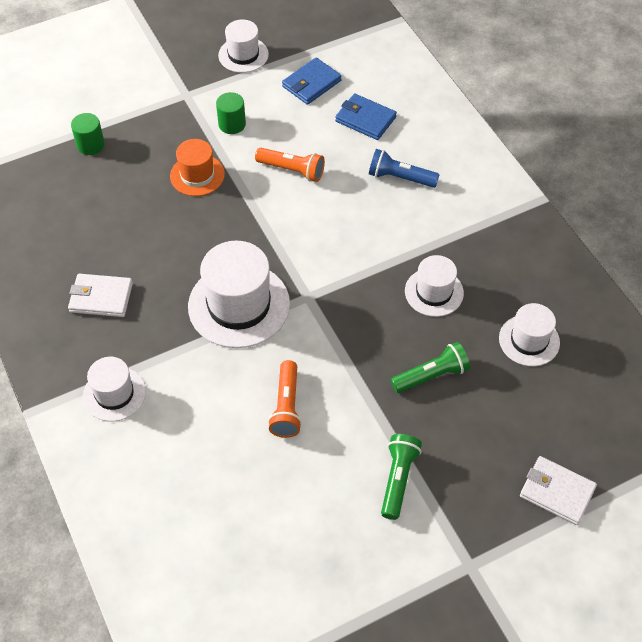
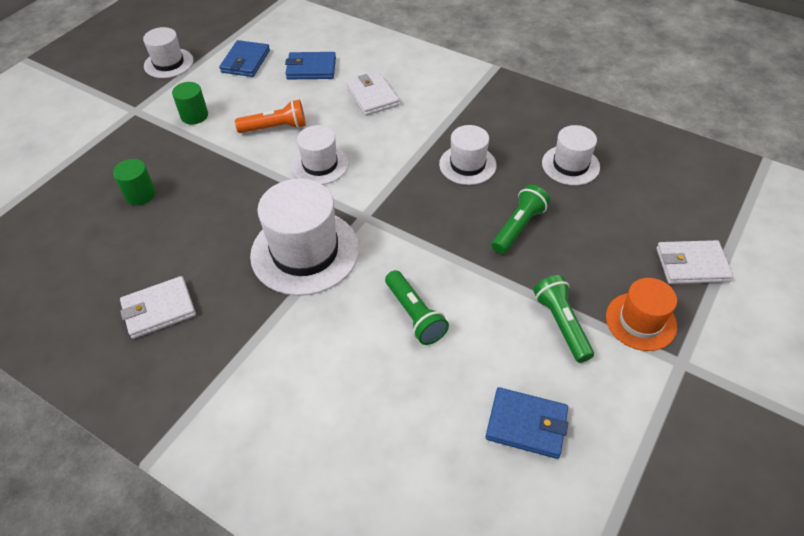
camera: 30 degrees left, 5 degrees down
(90, 145) = (61, 184): green cylinder -> green cylinder (140, 194)
(114, 394) = (233, 392): white hat -> white hat (320, 165)
(197, 175) = (188, 166): orange hat -> orange hat (640, 321)
(286, 406) = (414, 315): orange flashlight -> green flashlight
(306, 540) = (526, 424): none -> blue wallet
(400, 178) = (372, 97): blue flashlight -> white wallet

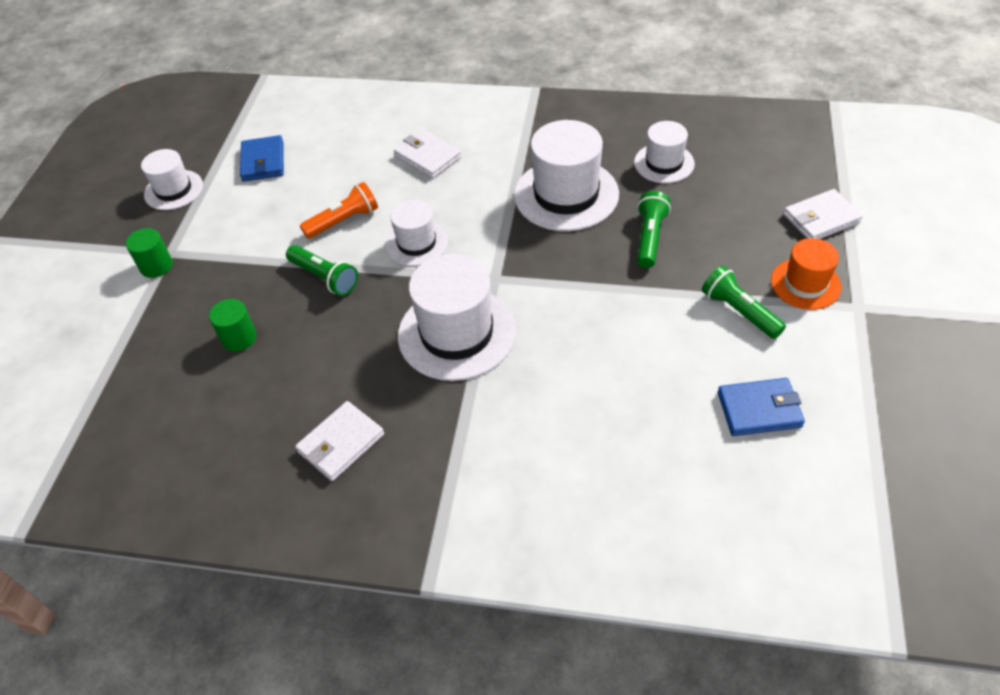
camera: 20 degrees left, 0 degrees up
(194, 115) = (243, 237): green cylinder -> green cylinder (156, 266)
(311, 68) = (342, 147): blue wallet -> none
(414, 315) = (601, 353): green flashlight -> green flashlight (324, 277)
(467, 165) = (566, 194): white hat -> white hat, size x1.71

